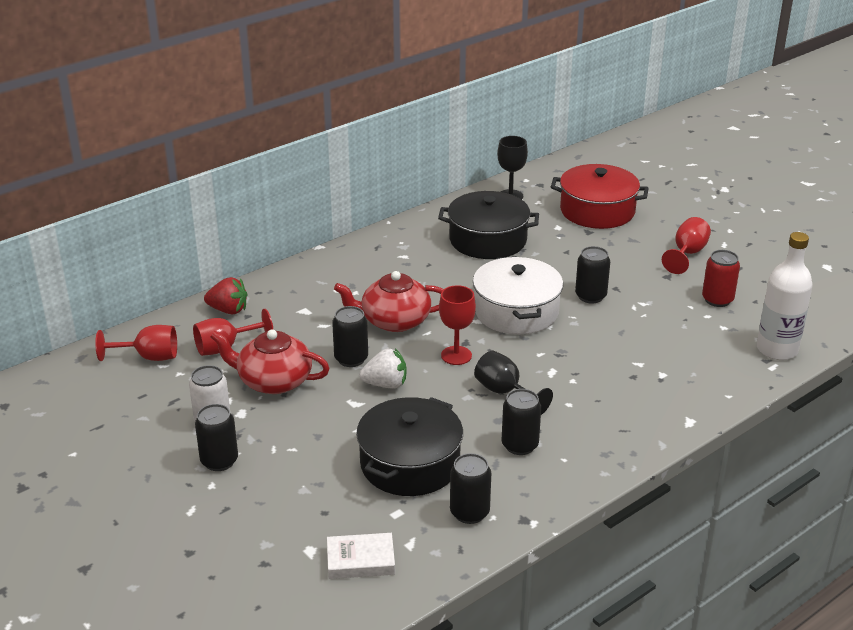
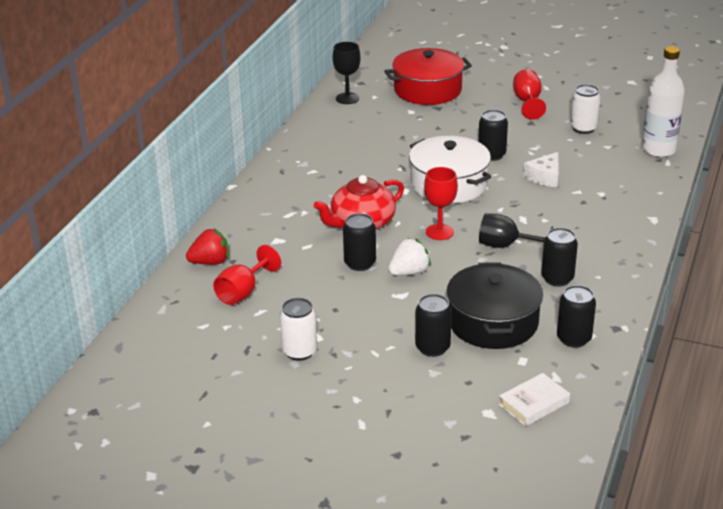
camera: 30 degrees left, 0 degrees up
(149, 357) = (183, 323): red goblet -> none
(219, 461) = (341, 379): black can -> black can (432, 347)
(273, 381) = (315, 303): red teapot -> none
(488, 240) = (367, 138): black pot -> none
(621, 337) = (545, 177): none -> white cheese
(717, 300) = (583, 128): red can -> white can

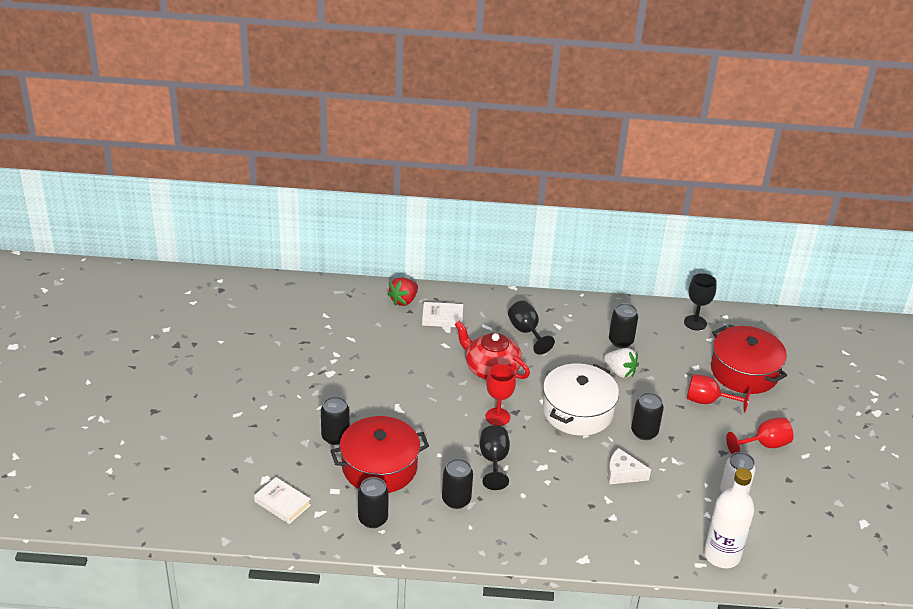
camera: 70 degrees right, 5 degrees up
(210, 262) = (403, 300): red strawberry -> red strawberry turned 75 degrees clockwise
(243, 292) = (372, 325): red goblet -> red goblet (708, 401)
(257, 240) = (442, 317): none -> white book
(299, 351) = (309, 368): white can -> none
(312, 191) = (526, 332): none -> black goblet
(360, 263) = (432, 378): black can -> black can (621, 341)
(409, 272) = (431, 408): white strawberry -> white strawberry (620, 372)
(493, 322) = (379, 467): black pot -> red pot

